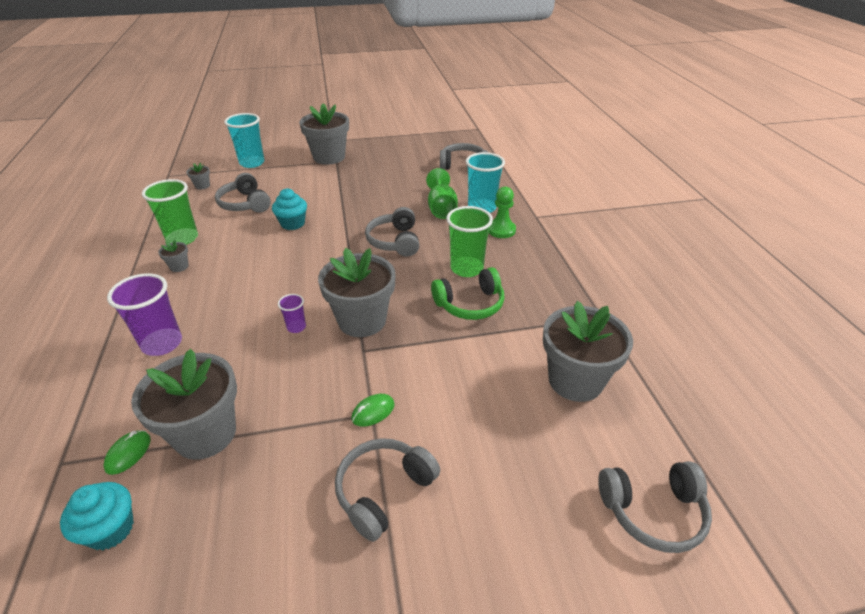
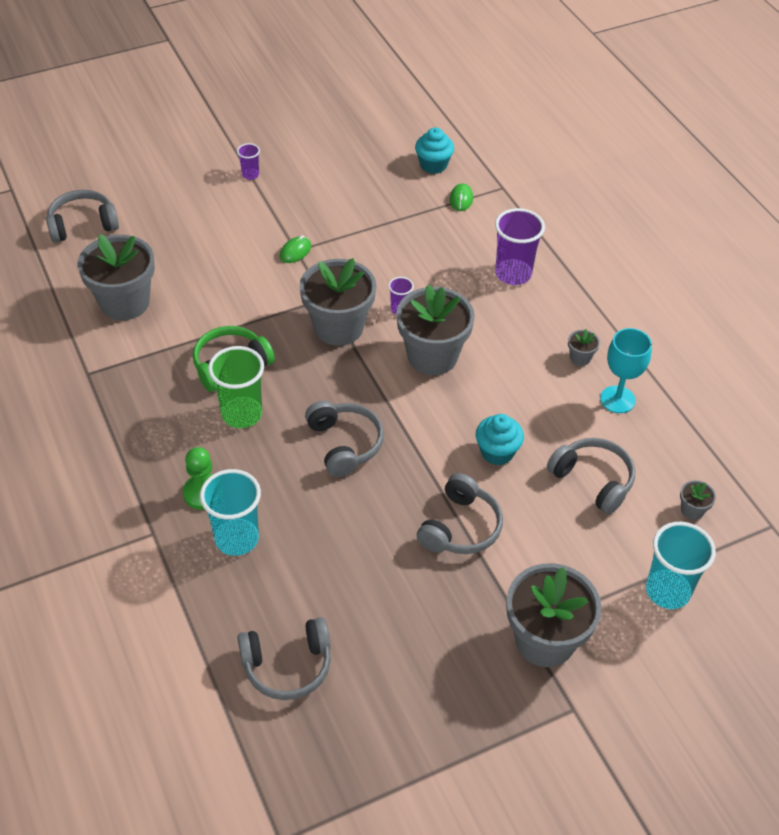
camera: 165 degrees right, 10 degrees up
(182, 238) = (617, 399): green cup -> turquoise goblet
(205, 434) = (416, 218): grey flower pot -> grey flower pot (432, 356)
(384, 491) = (269, 207): grey headphones -> grey headphones (460, 527)
(393, 570) = (250, 175): none -> purple cup
(441, 208) = (298, 525): green goblet -> none

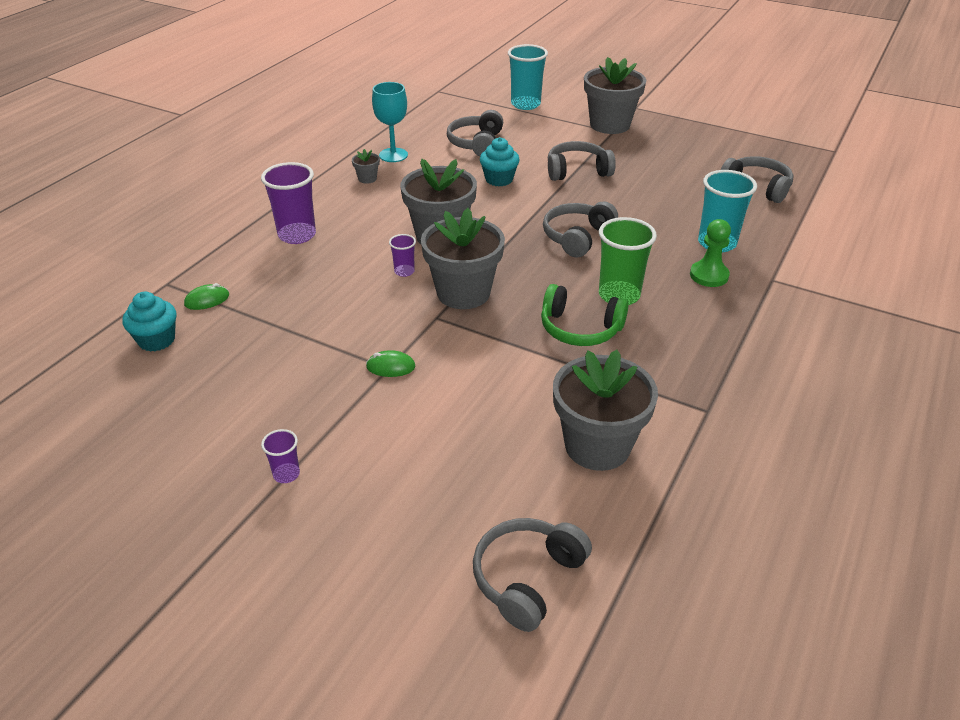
camera: 125 degrees left, 10 degrees down
(83, 225) = (527, 578): grey headphones -> grey headphones turned 90 degrees clockwise
(692, 510) = (457, 112): grey flower pot -> none

